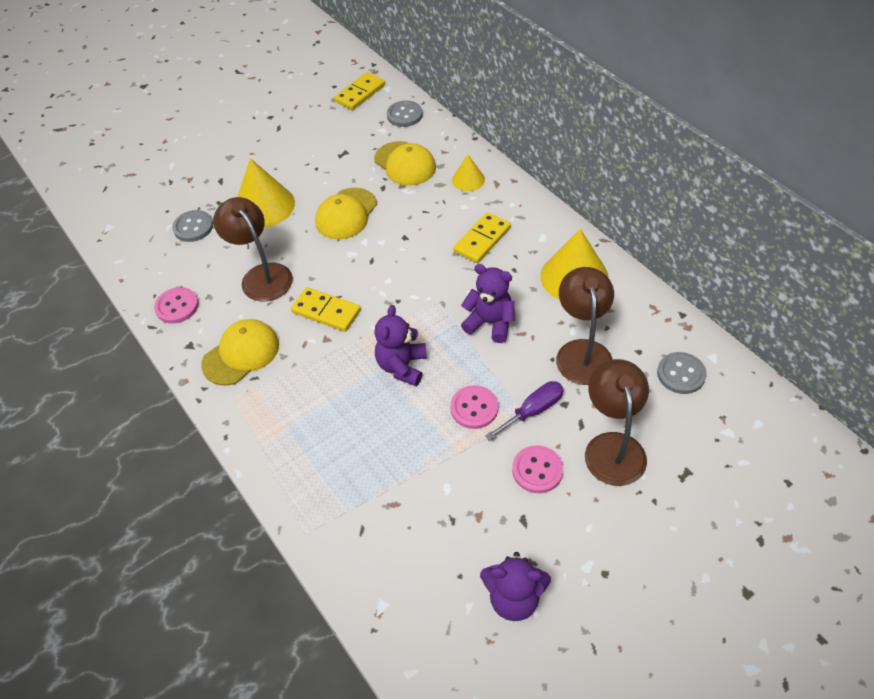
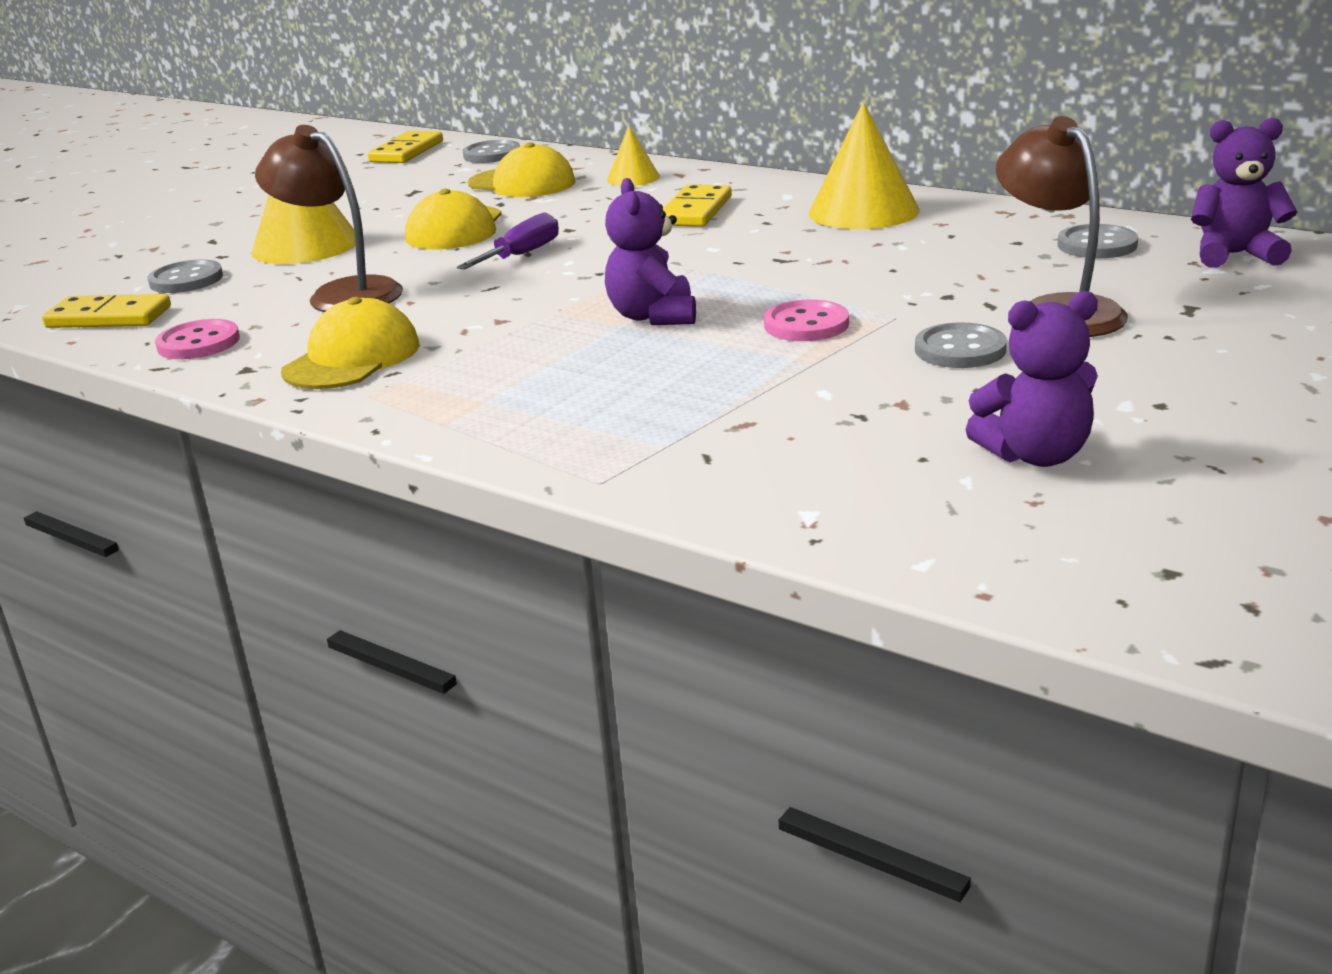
camera: 20 degrees left, 25 degrees down
(326, 311) = (482, 300): yellow domino -> yellow domino (109, 317)
(490, 323) = (767, 262): purple teddy bear -> purple teddy bear (1234, 255)
(533, 411) = (904, 309): purple screwdriver -> purple screwdriver (522, 255)
(537, 470) = (960, 350): pink button -> grey button
(582, 352) = (933, 256): brown lamp -> none

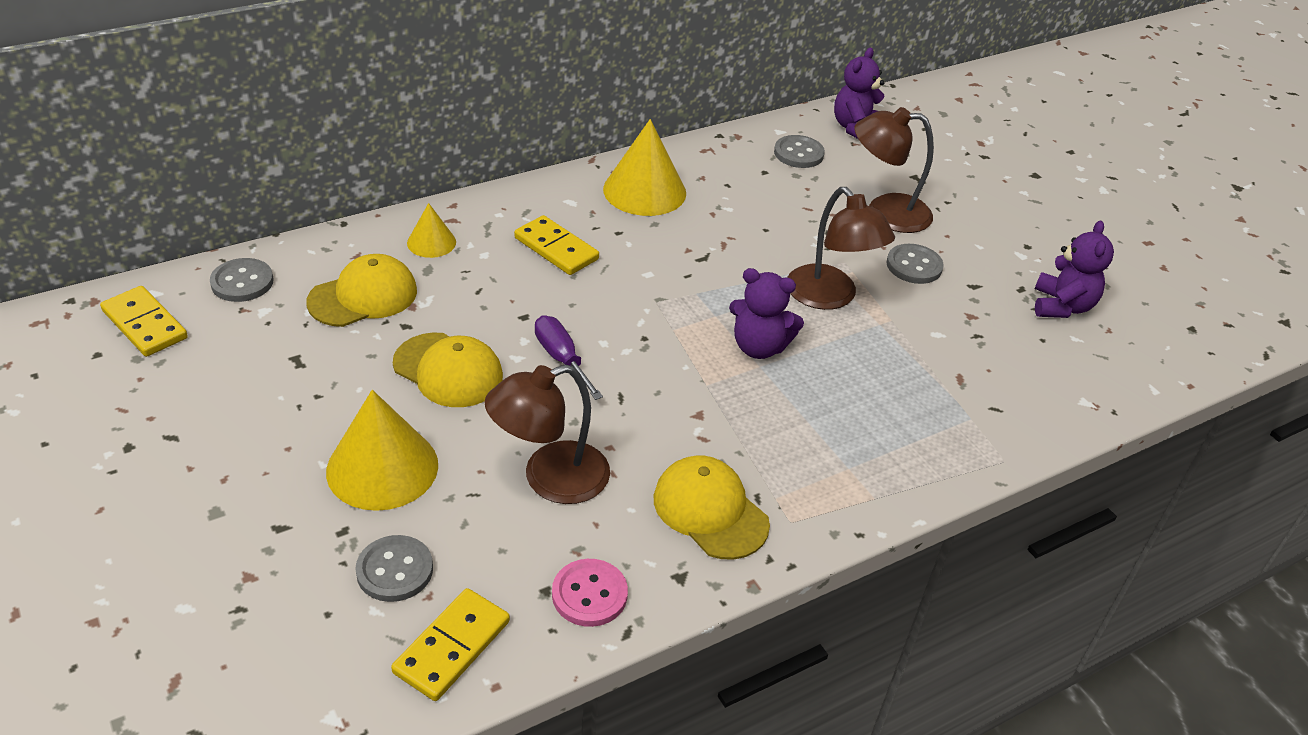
camera: 70 degrees left, 15 degrees up
(806, 324) = (829, 297): pink button -> brown lamp

